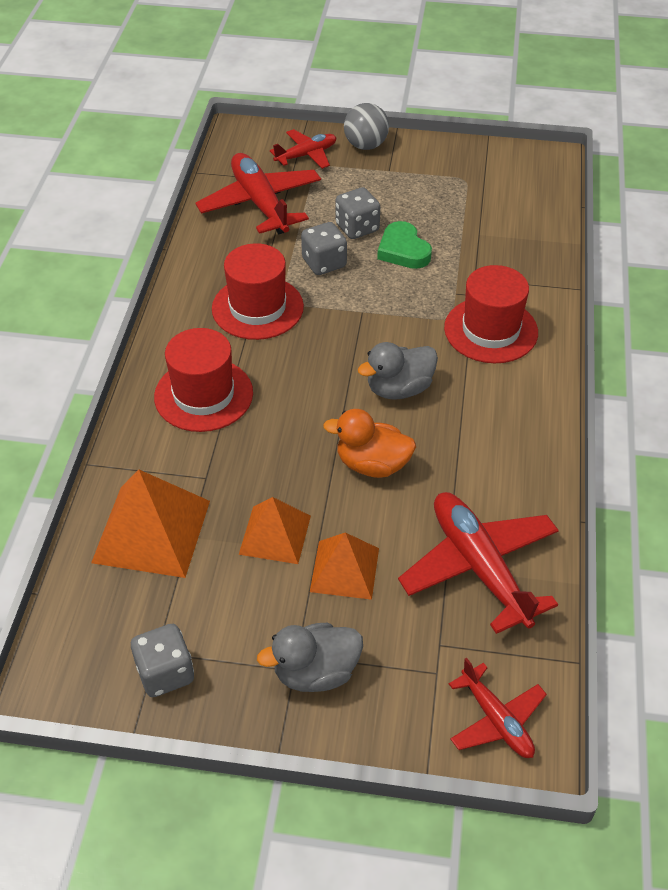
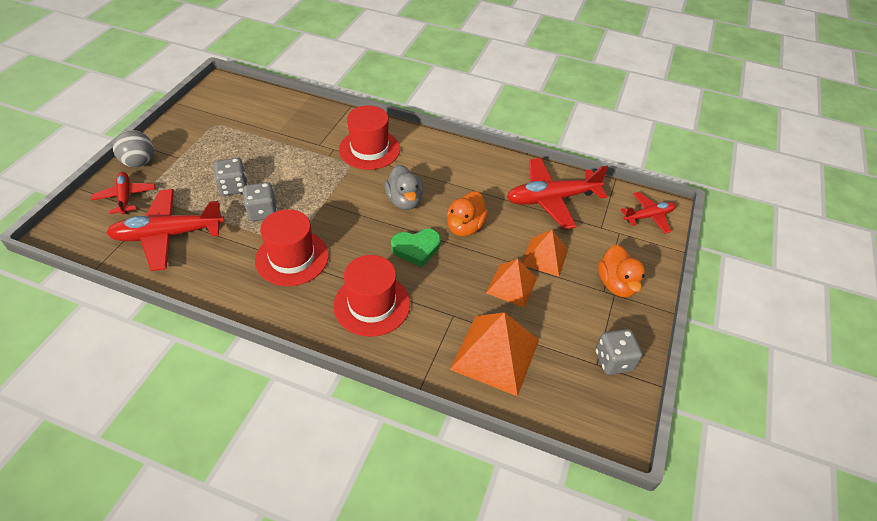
camera: 80 degrees left, 0 degrees up
(315, 672) = (616, 284): grey duck -> orange duck
(403, 250) = (272, 170): green heart -> green heart (416, 249)

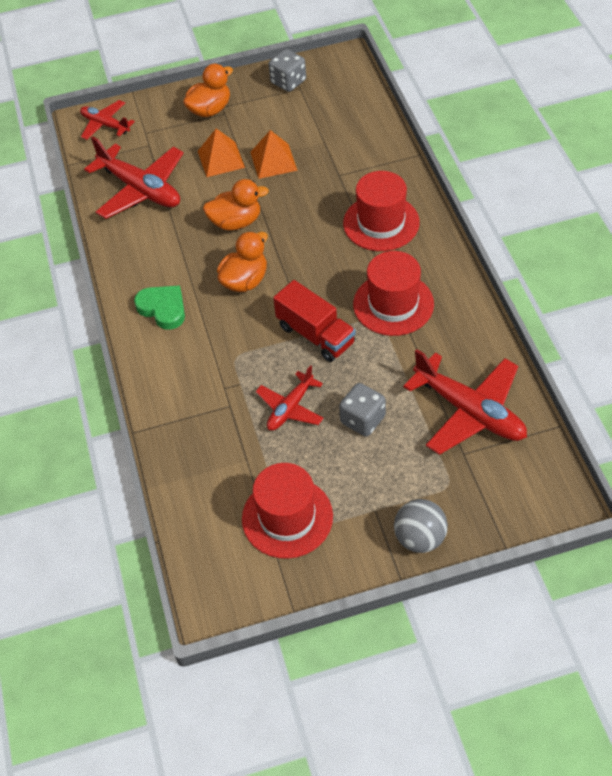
camera: 120 degrees left, 5 degrees up
(125, 197) = (471, 496): red plane -> red plane (290, 408)
(262, 212) = (368, 368): grey dice -> none
(319, 206) = (315, 335): none -> red truck
(369, 149) = (196, 358): red hat -> red hat (287, 517)
(404, 201) = (245, 281): grey duck -> orange duck
(416, 249) = (295, 235): green heart -> green heart (163, 309)
(495, 354) = (348, 136): orange pyramid -> none

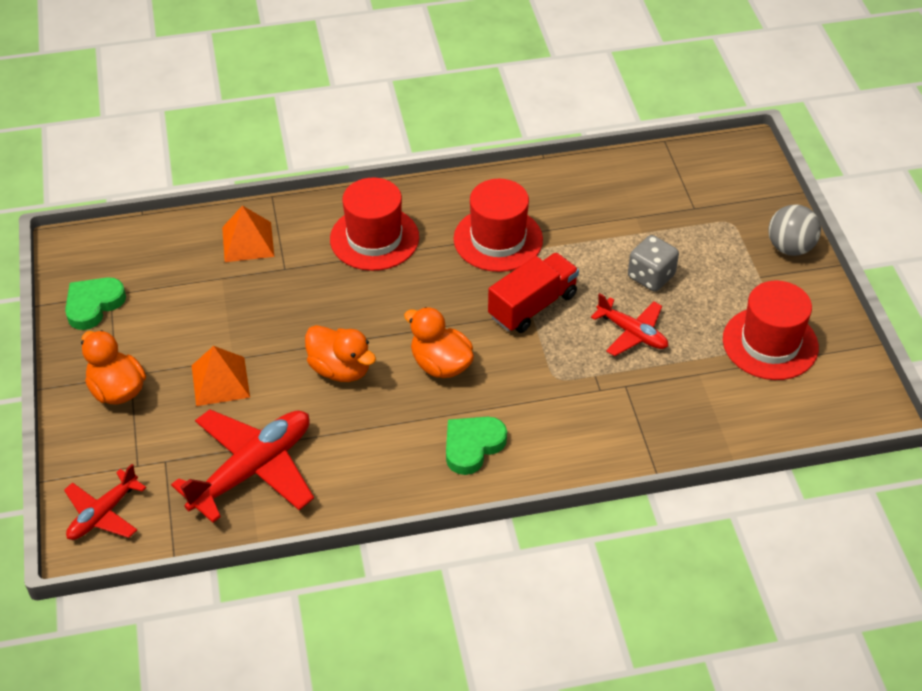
camera: 90 degrees left, 5 degrees down
(236, 222) = (340, 369): orange duck -> orange duck turned 135 degrees clockwise
(273, 161) = (241, 328): orange pyramid -> orange pyramid (248, 242)
(288, 82) = (93, 305): grey dice -> green heart
(469, 411) = (645, 198): red plane -> none

